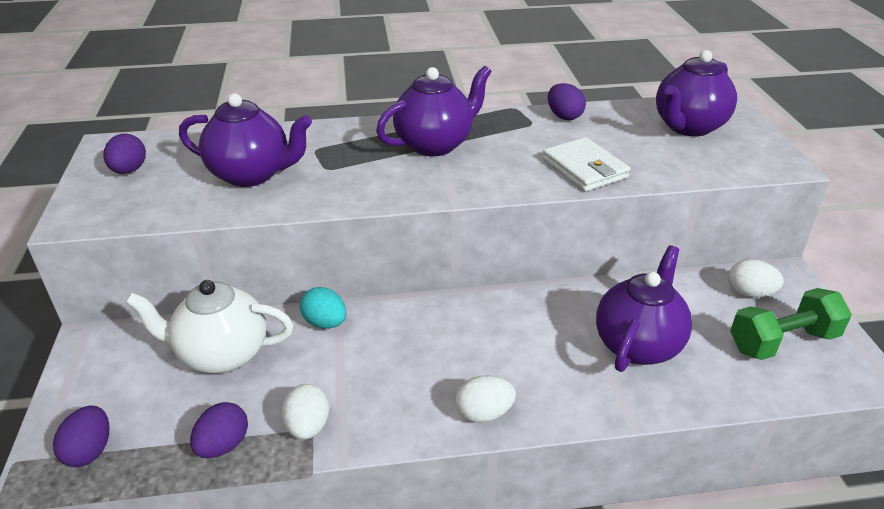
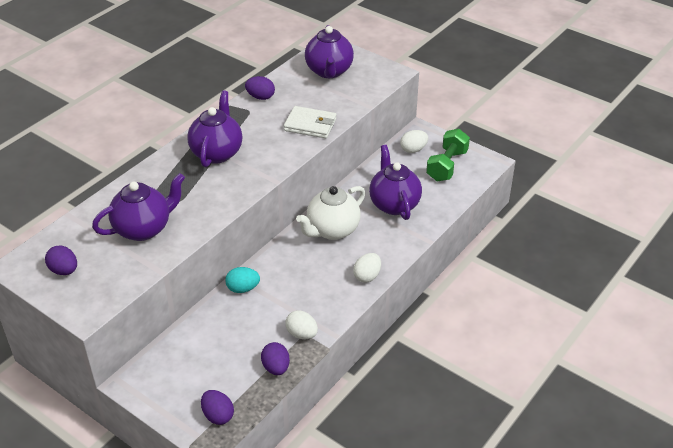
camera: 45 degrees left, 5 degrees up
(222, 354) = (214, 337): white teapot -> white teapot (332, 230)

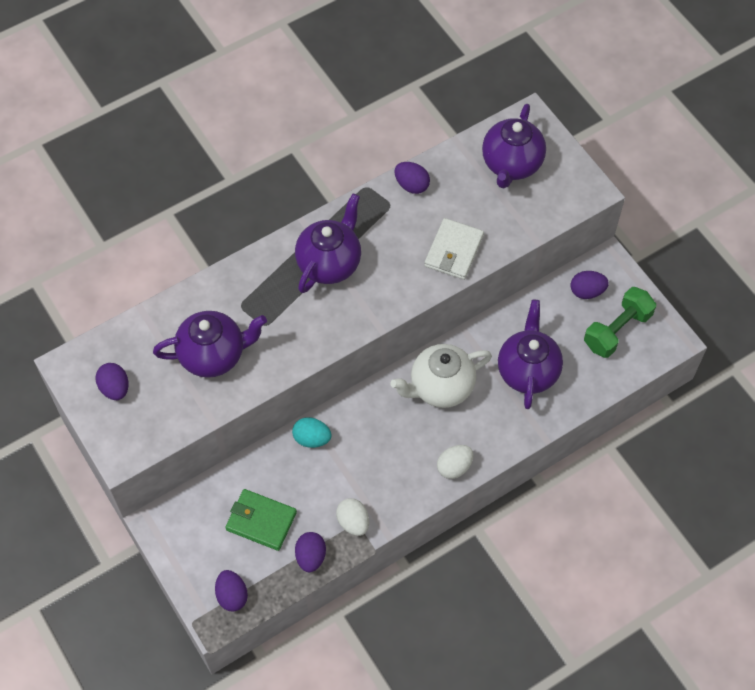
camera: 20 degrees right, 20 degrees up
(222, 355) = (261, 521): none -> green wallet
(310, 125) = (453, 251): white wallet -> white wallet turned 75 degrees clockwise
(413, 150) = (587, 291): white egg -> purple egg

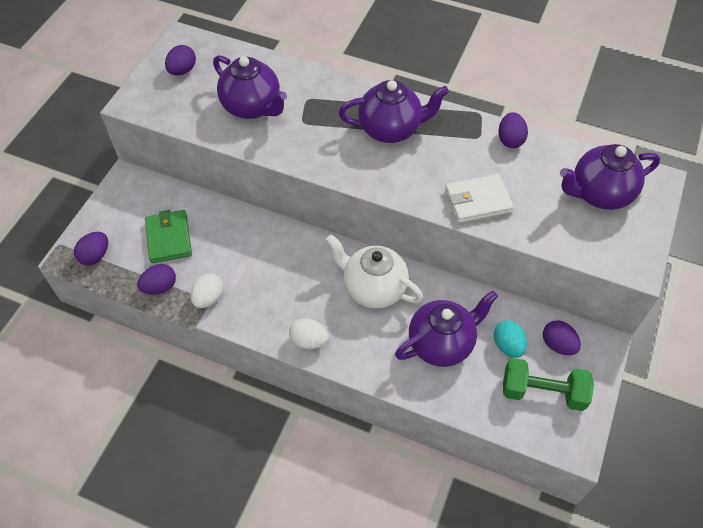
camera: 55 degrees right, 5 degrees down
(312, 438) = (261, 230): turquoise egg -> turquoise egg (508, 345)

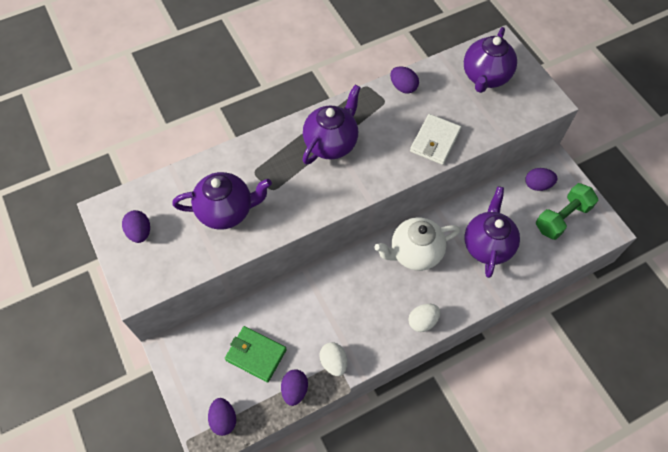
camera: 50 degrees left, 5 degrees up
(508, 345) = (517, 211): turquoise egg -> none

